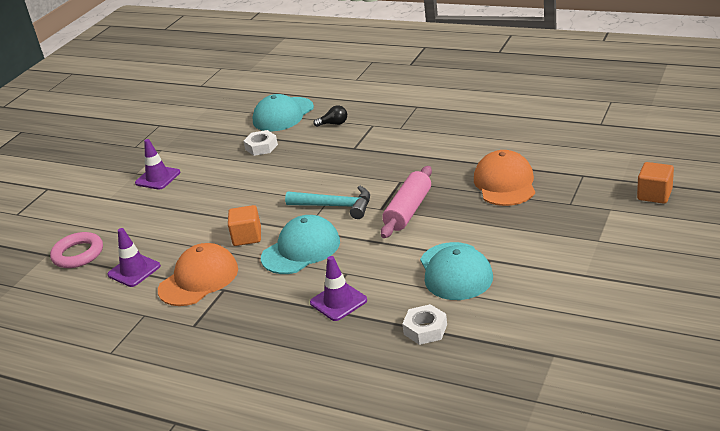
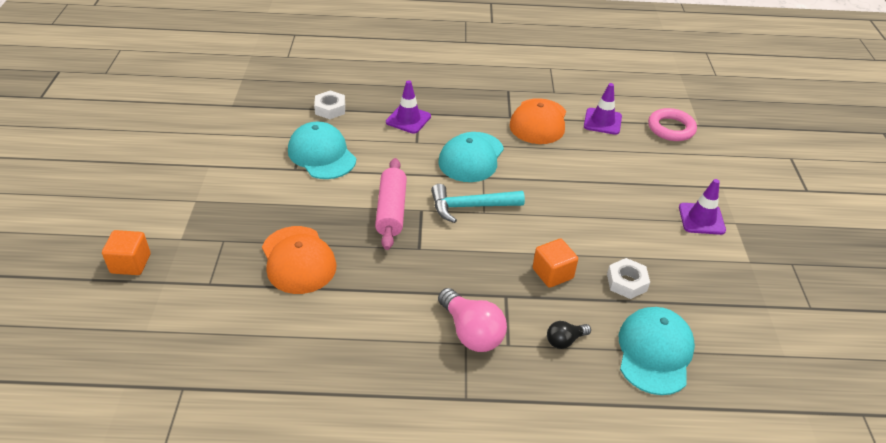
camera: 150 degrees right, 10 degrees up
(247, 237) = (532, 163): orange cube -> orange cube (552, 273)
(392, 132) = (471, 332): none -> pink light bulb

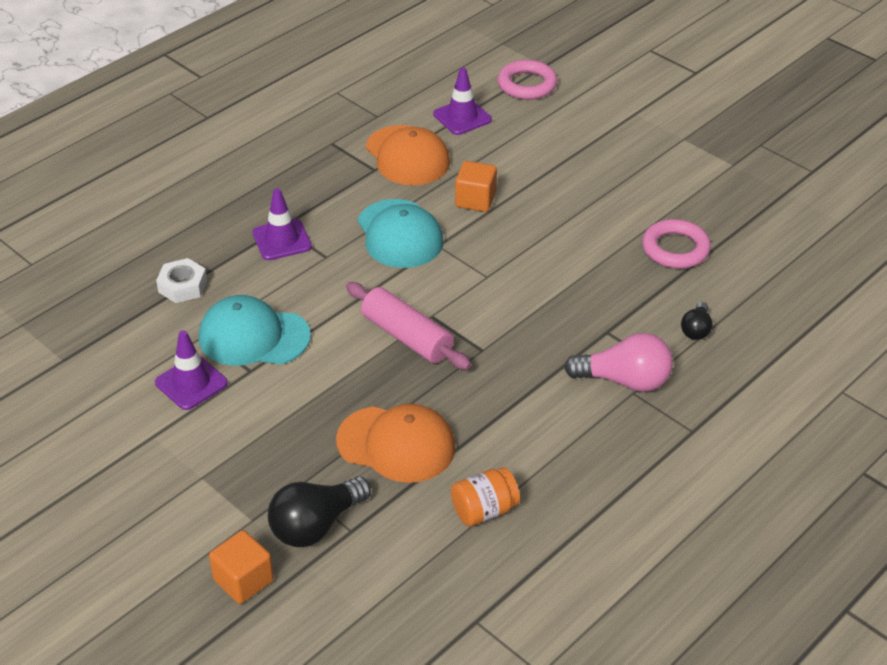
camera: 45 degrees left, 0 degrees up
(199, 266) = (316, 525): none -> black light bulb
(282, 333) = (484, 510): none -> orange jar
(470, 206) = (468, 280): turquoise hammer -> none
(552, 273) = (615, 285): orange cube -> orange cube (475, 200)
(626, 282) = (675, 249): white nut -> pink ring
(654, 352) = (763, 287): turquoise cap -> none
(701, 219) = (656, 153): purple traffic cone -> purple traffic cone (191, 383)

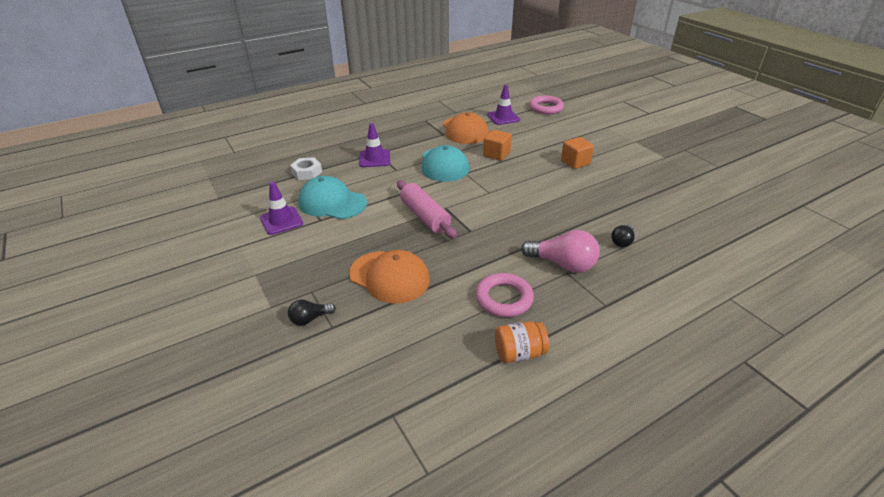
camera: 15 degrees right, 5 degrees down
(243, 580) = (241, 346): orange cube -> orange cube (575, 162)
(316, 525) = (310, 319): black light bulb -> black light bulb, size x0.55
(484, 510) = (432, 331): orange jar -> orange jar (519, 353)
(675, 249) = (617, 194): pink ring -> pink ring (504, 298)

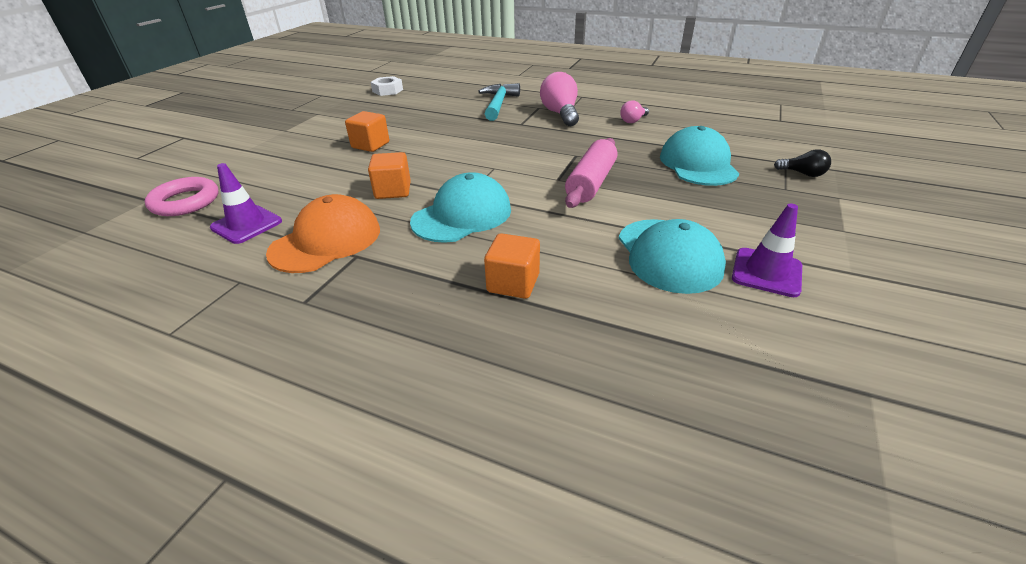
camera: 125 degrees left, 0 degrees up
(307, 172) = (647, 334): white nut -> white nut (387, 90)
(374, 159) = (513, 283): purple traffic cone -> orange cube
(389, 277) = (698, 164): orange cap -> turquoise cap
(504, 298) = (633, 120): pink ring -> pink light bulb
(519, 353) = (668, 105): orange jar -> none
(622, 241) = (498, 104): black light bulb -> turquoise hammer

